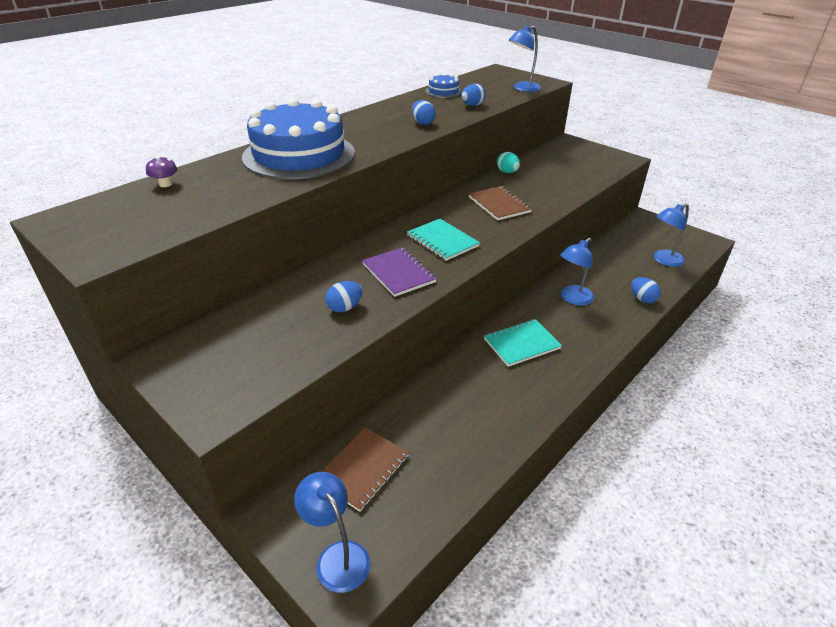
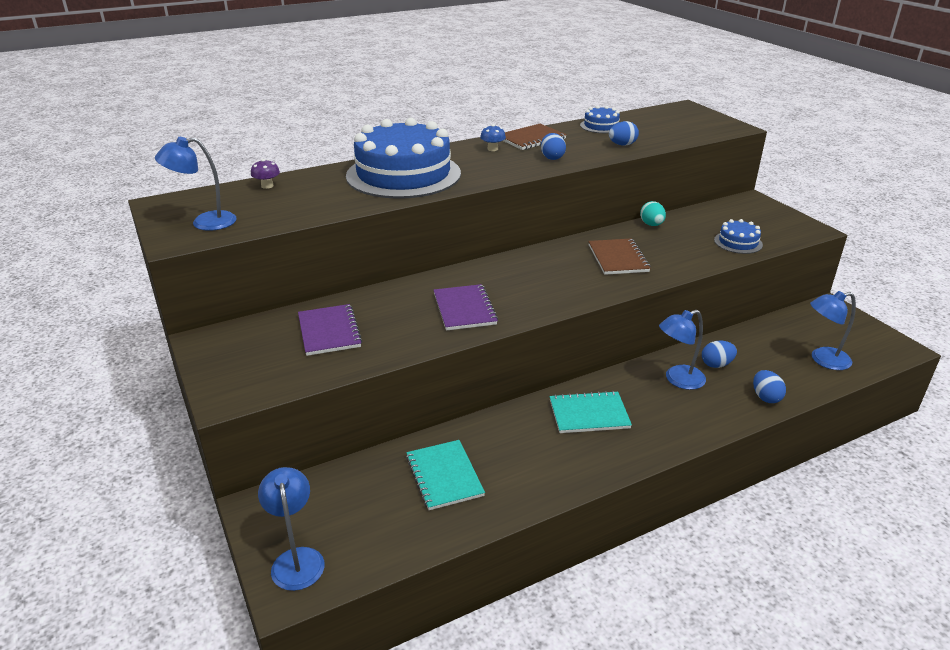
camera: 20 degrees right, 5 degrees down
(283, 320) = (329, 331): none -> purple notebook
(344, 307) = (392, 331): blue egg -> blue egg (716, 364)
(363, 469) = (359, 492): brown notebook -> brown notebook (531, 139)
(365, 121) = (492, 149): none -> blue mushroom
(442, 241) = (530, 285): turquoise notebook -> turquoise notebook (444, 476)
(522, 88) = (696, 132): blue lamp -> blue lamp (204, 222)
(580, 177) = (738, 242): none -> blue cake

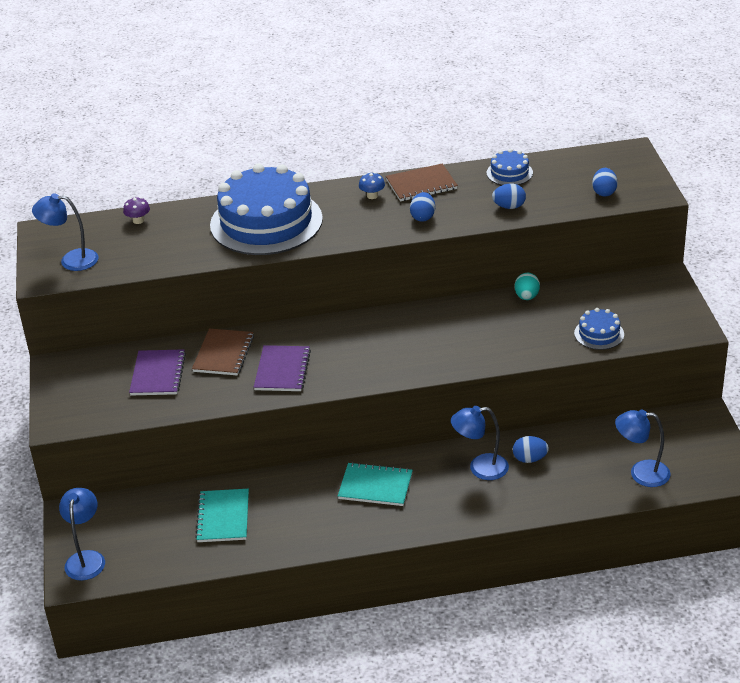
camera: 20 degrees right, 5 degrees up
(618, 258) = (461, 335): brown notebook -> brown notebook (223, 354)
(765, 397) = (550, 500): blue egg -> blue egg (604, 192)

